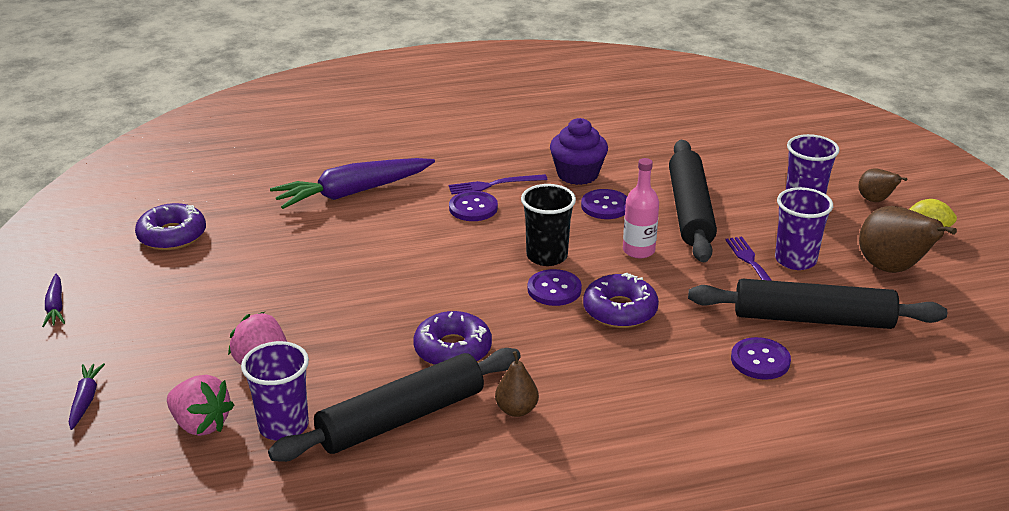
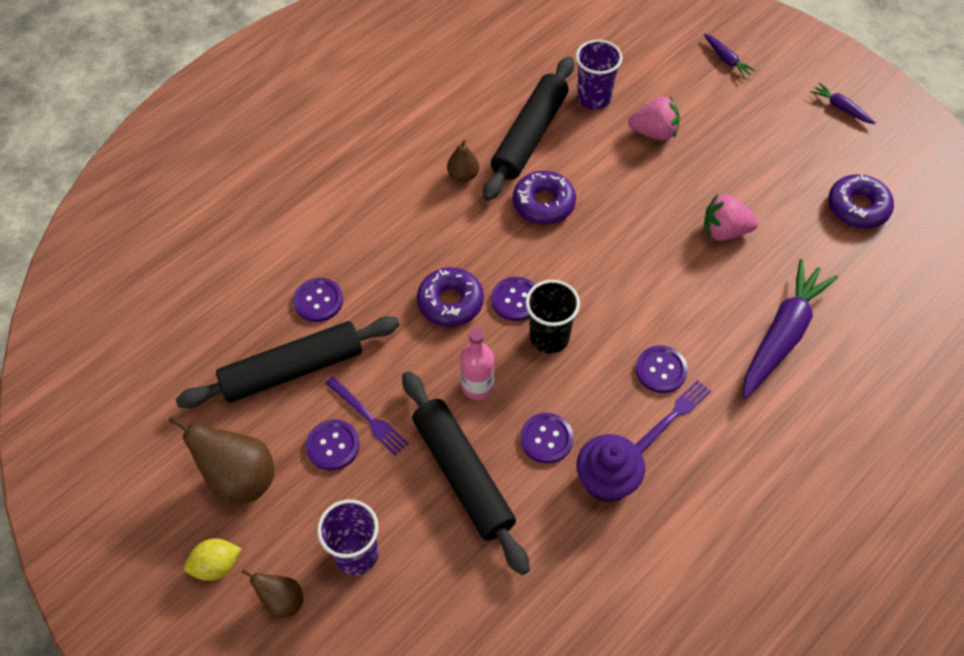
camera: 150 degrees right, 25 degrees up
(201, 424) = (642, 77): pink strawberry -> pink strawberry (725, 231)
(795, 260) = (333, 446): purple cup -> purple button

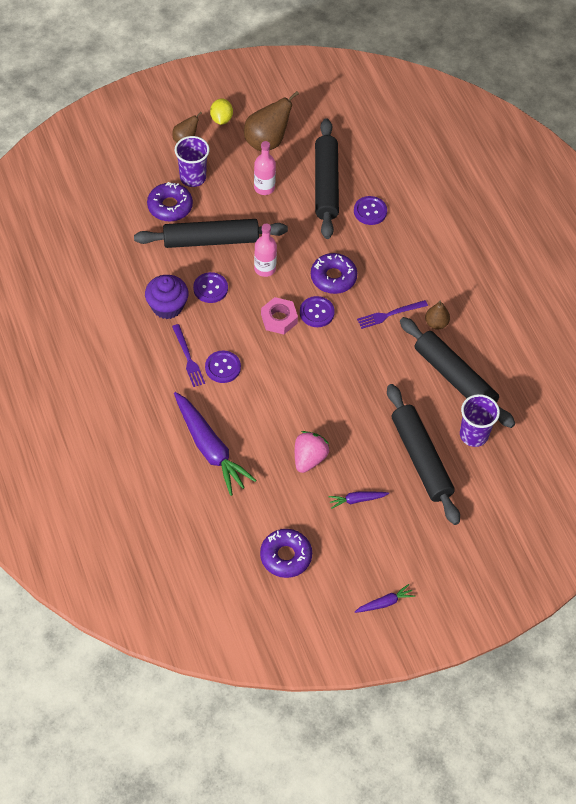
camera: 110 degrees right, 0 degrees up
(333, 446) = (264, 187): purple button -> pink bottle
(368, 417) = (273, 209): purple fork -> purple fork (390, 314)
(543, 203) = (388, 360): purple donut -> purple donut (170, 206)
(549, 337) = (279, 319): black cup -> pink nut
(654, 132) = (421, 459): pink strawberry -> black rolling pin
(726, 59) = (474, 547): purple carrot -> purple carrot (357, 500)

